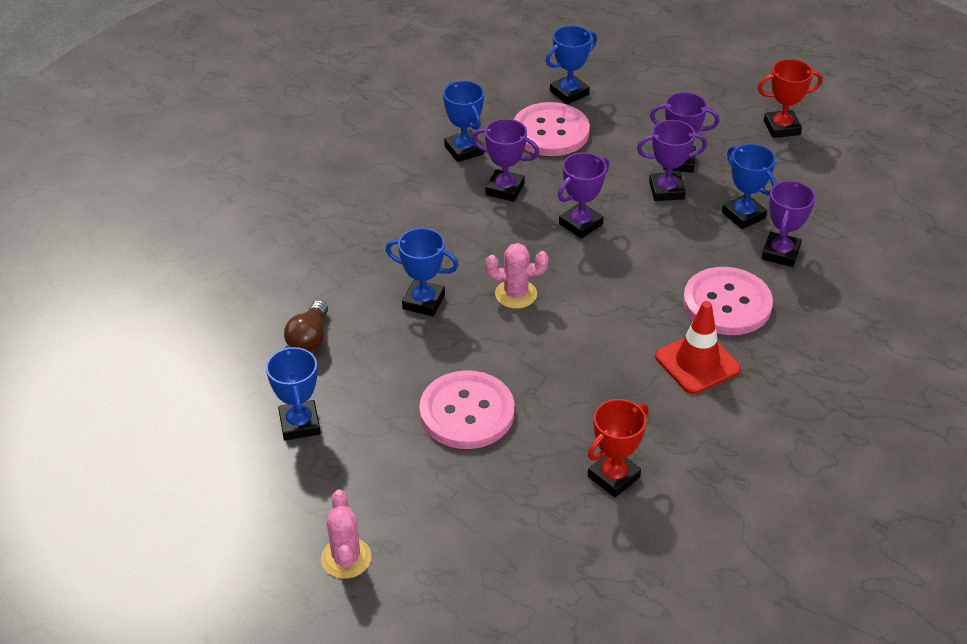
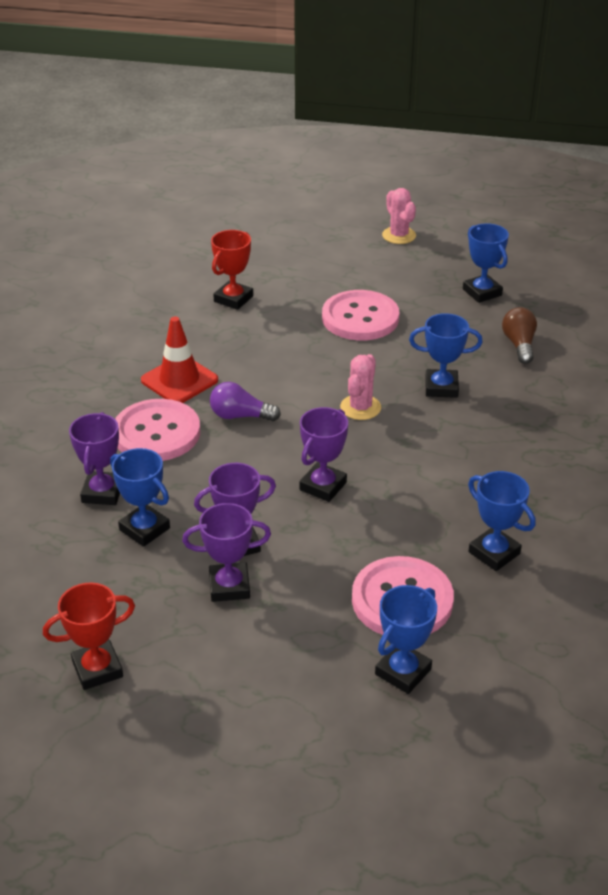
camera: 165 degrees right, 5 degrees down
(505, 189) = (421, 511): purple trophy -> none
(516, 294) = (360, 407): pink cactus -> pink cactus turned 60 degrees counterclockwise
(639, 307) = (240, 416): none -> purple light bulb

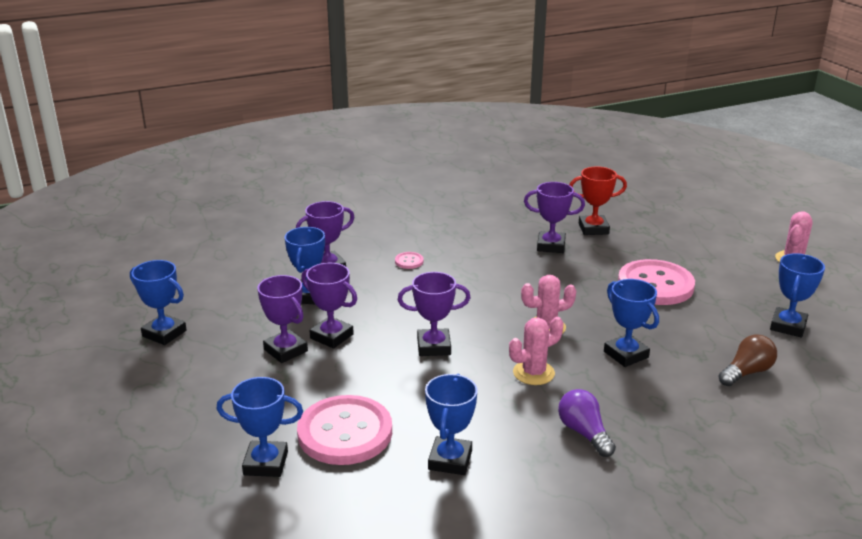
camera: 55 degrees right, 10 degrees down
(97, 669) = (164, 333): red trophy -> blue trophy
(156, 433) = (409, 261): pink button -> pink button, size x0.40
(179, 380) = (474, 247): red traffic cone -> none
(233, 337) = (551, 246): none -> purple trophy
(240, 416) = (468, 283): purple light bulb -> purple light bulb (584, 433)
(419, 448) = (533, 373): none -> pink cactus

